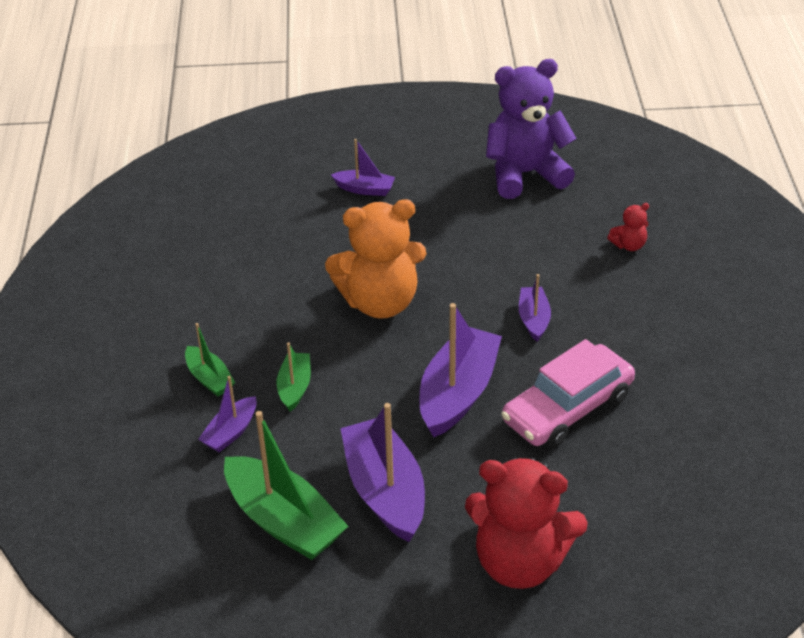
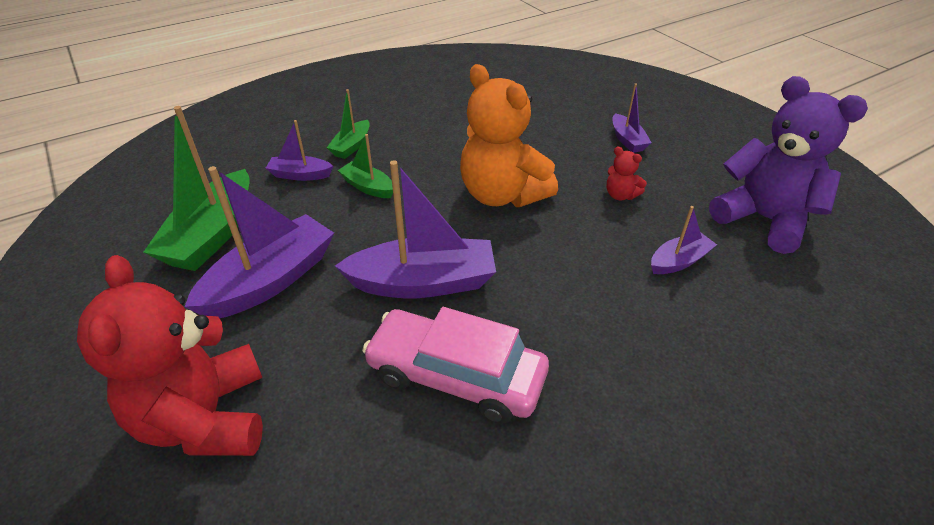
camera: 60 degrees right, 0 degrees up
(295, 387) = (368, 187): green boat -> green boat turned 120 degrees counterclockwise
(534, 319) = (567, 300): purple boat -> purple boat (679, 261)
(629, 245) = (757, 337): red teddy bear -> red teddy bear (620, 195)

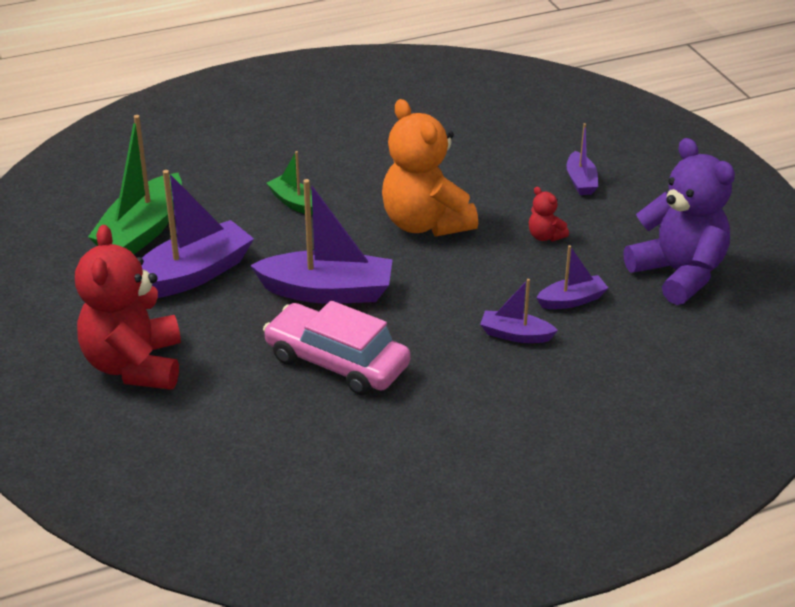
camera: 10 degrees right, 5 degrees down
(300, 175) = (229, 184): purple boat -> purple boat (515, 335)
(351, 146) = (285, 159): green boat -> none

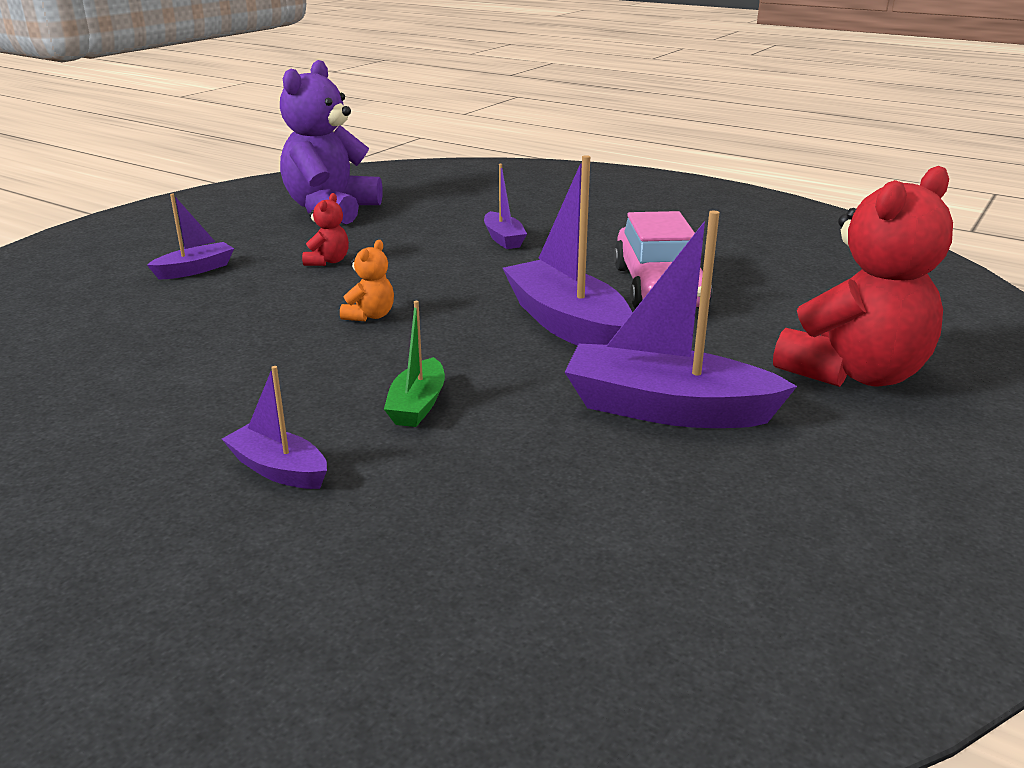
camera: 125 degrees left, 10 degrees down
(142, 231) = (644, 495): green boat -> none
(425, 223) = (370, 316): orange teddy bear -> orange teddy bear, size x0.42
(572, 300) = (423, 232): purple boat -> purple boat (279, 469)

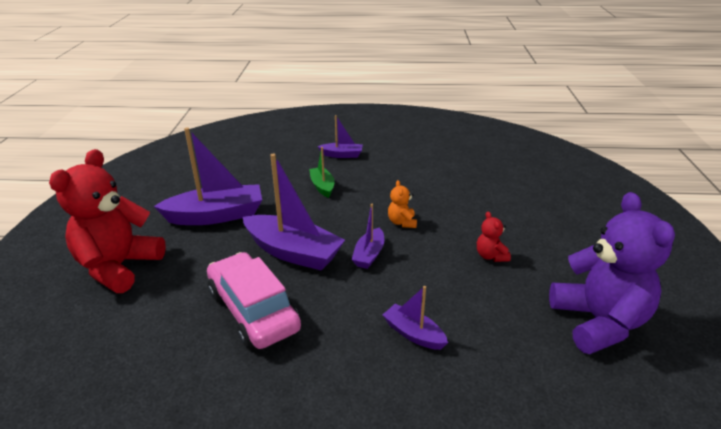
camera: 150 degrees right, 5 degrees up
(195, 270) = (544, 222): purple boat -> purple boat (369, 255)

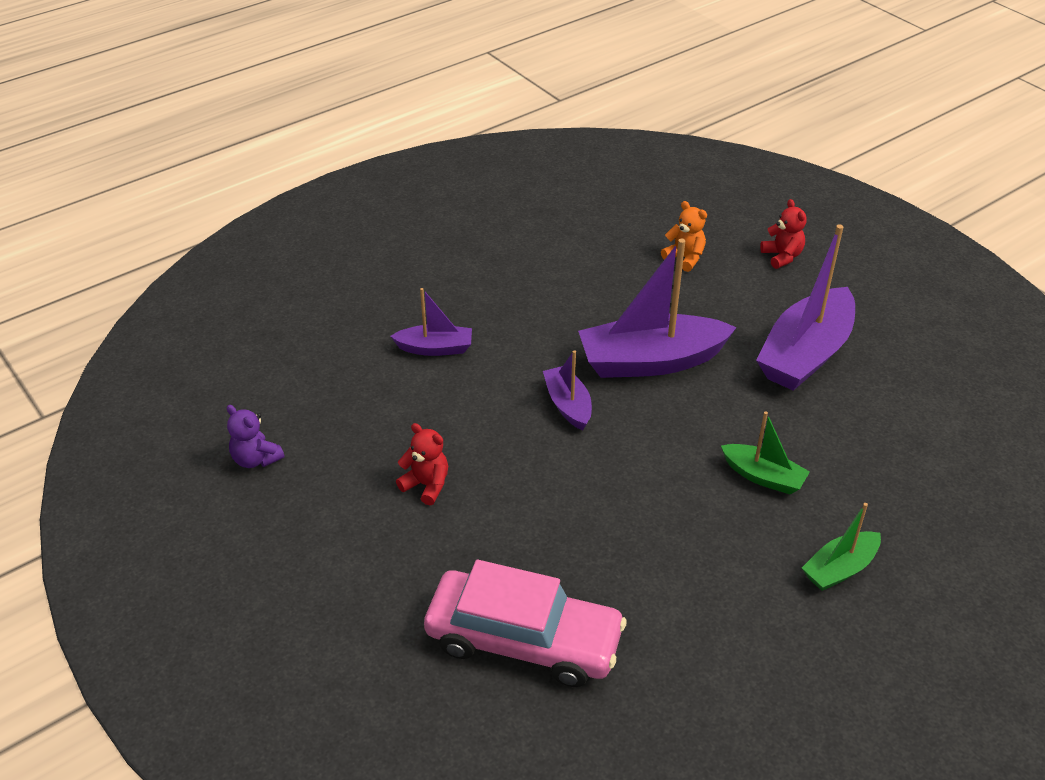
camera: 140 degrees right, 10 degrees up
(118, 267) = (782, 256): red teddy bear -> red teddy bear, size x0.42
(253, 310) = (601, 291): pink car -> pink car (523, 640)
(342, 155) = (839, 569): purple boat -> green boat
(402, 222) = (583, 476): orange teddy bear -> orange teddy bear (685, 258)
(599, 322) = (256, 459): purple teddy bear -> purple teddy bear, size x0.42

